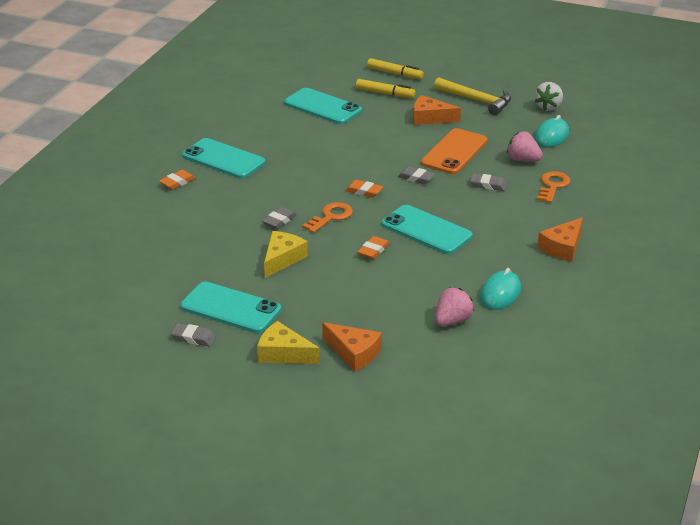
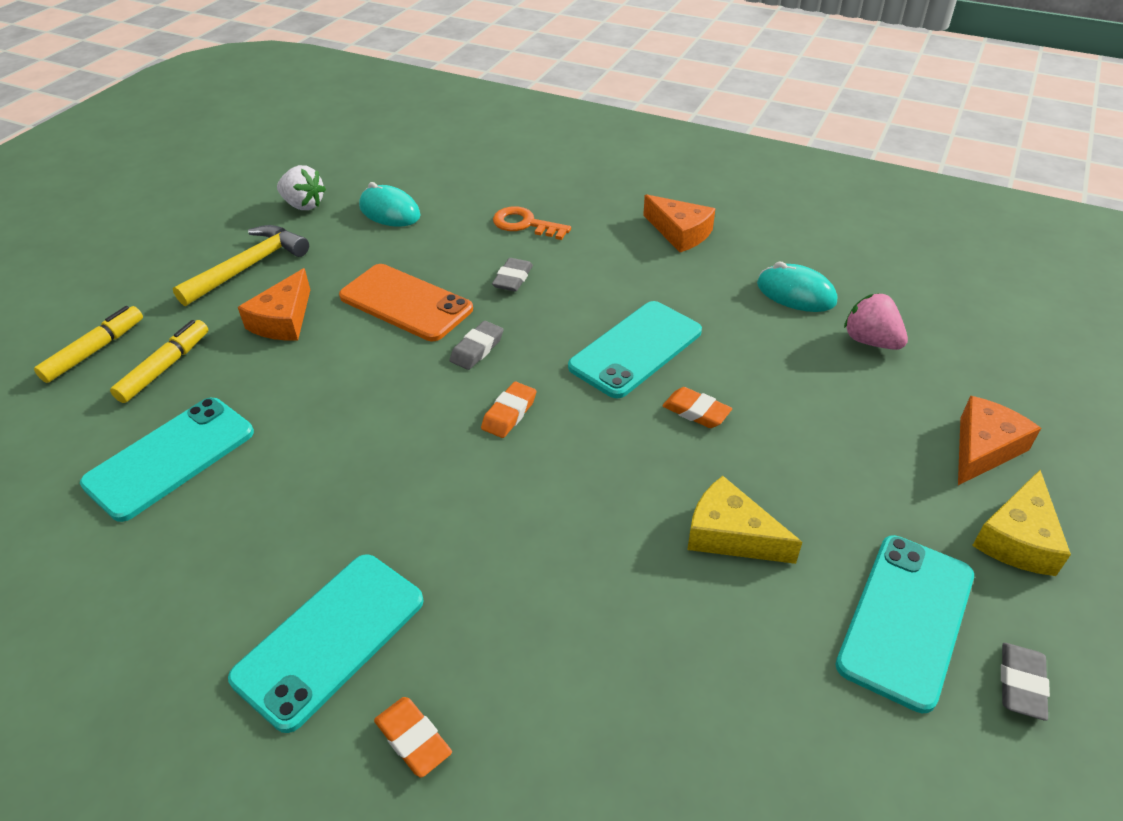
camera: 85 degrees left, 10 degrees up
(279, 221) = (598, 537): grey eraser -> none
(331, 217) = (589, 461): orange key -> none
(523, 160) = (449, 241): pink strawberry -> none

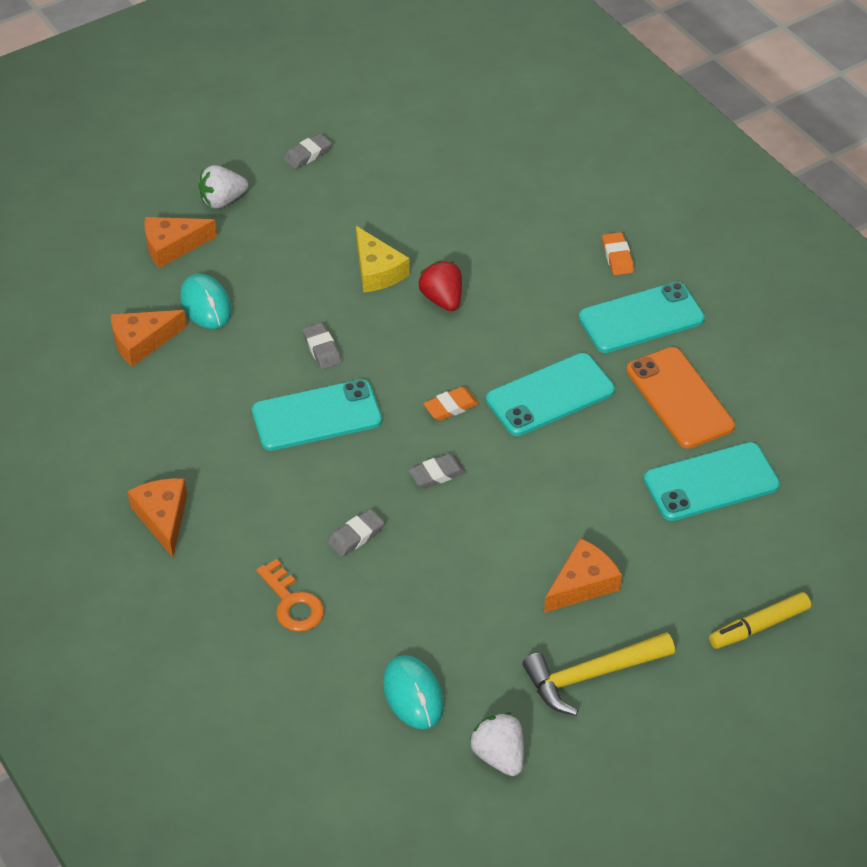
camera: 150 degrees left, 5 degrees up
(165, 367) = (699, 576): yellow marker -> none
(406, 303) = (466, 552): orange phone -> orange phone (679, 398)
(617, 535) = (442, 299): none -> red strawberry
(696, 412) = (322, 349): orange eraser -> grey eraser
(796, 293) = (143, 406): turquoise mouse -> turquoise mouse (206, 304)
(870, 341) = (142, 342): pink strawberry -> orange cheese
(906, 619) = (329, 197): turquoise phone -> turquoise phone (550, 395)
(1018, 538) = (222, 200): yellow cheese -> white strawberry

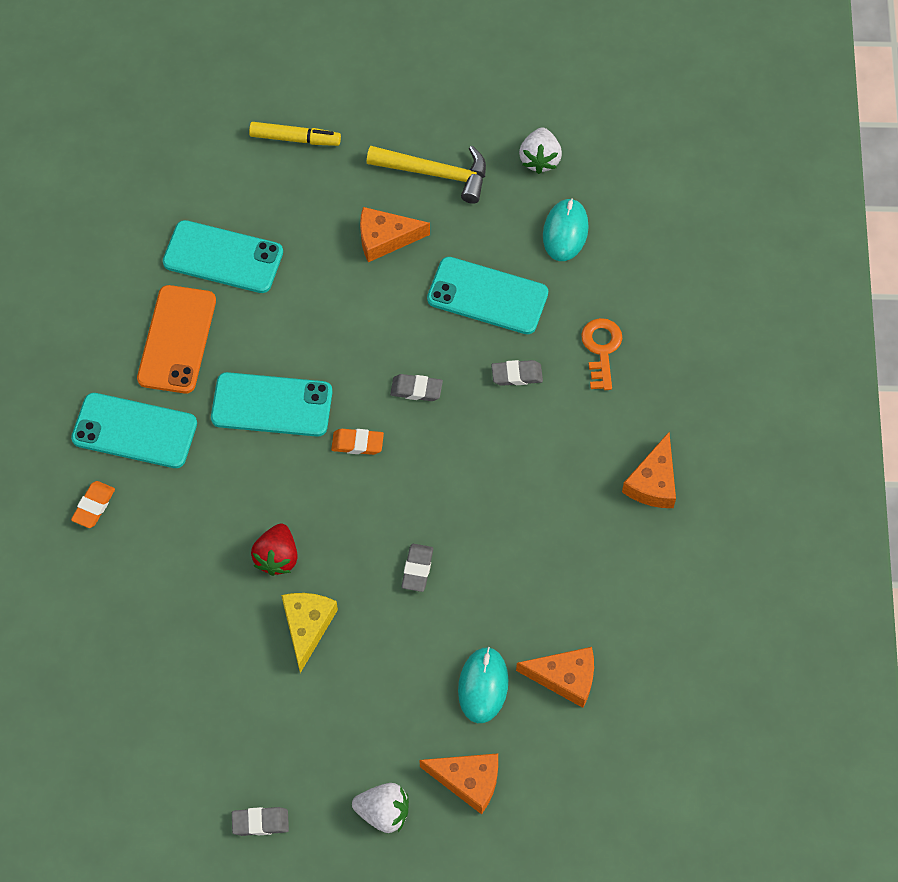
camera: 145 degrees left, 15 degrees up
(316, 416) = (470, 503): turquoise phone -> turquoise phone (487, 296)

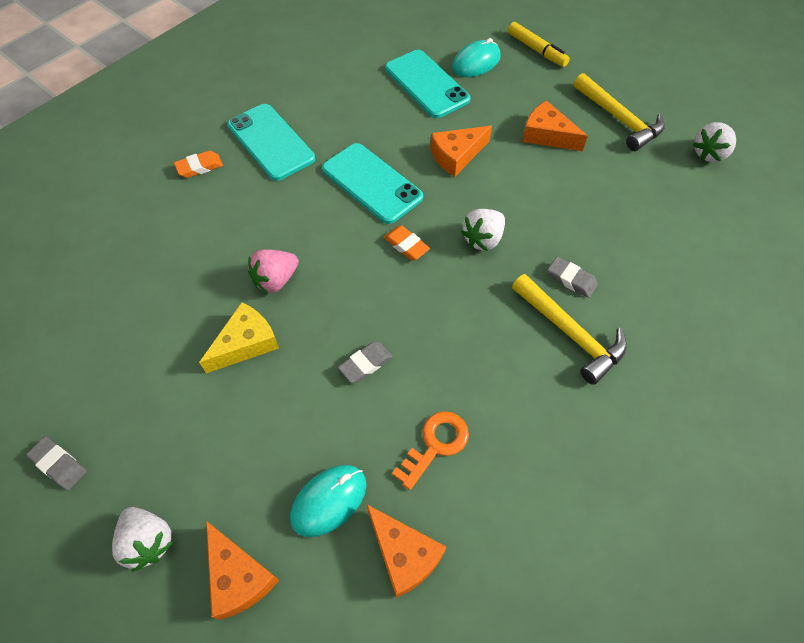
camera: 40 degrees right, 5 degrees down
(177, 339) = (351, 110): orange phone -> none
(277, 557) = (275, 280): red strawberry -> pink strawberry
(416, 390) = (483, 239): grey eraser -> white strawberry
(487, 296) = (593, 213): turquoise phone -> none
(551, 424) = (570, 333): none -> yellow hammer
(565, 232) = (693, 209): turquoise mouse -> turquoise mouse (476, 63)
(601, 349) = (659, 307): orange key -> orange key (435, 444)
(653, 482) = (626, 443): orange cheese -> orange cheese (456, 156)

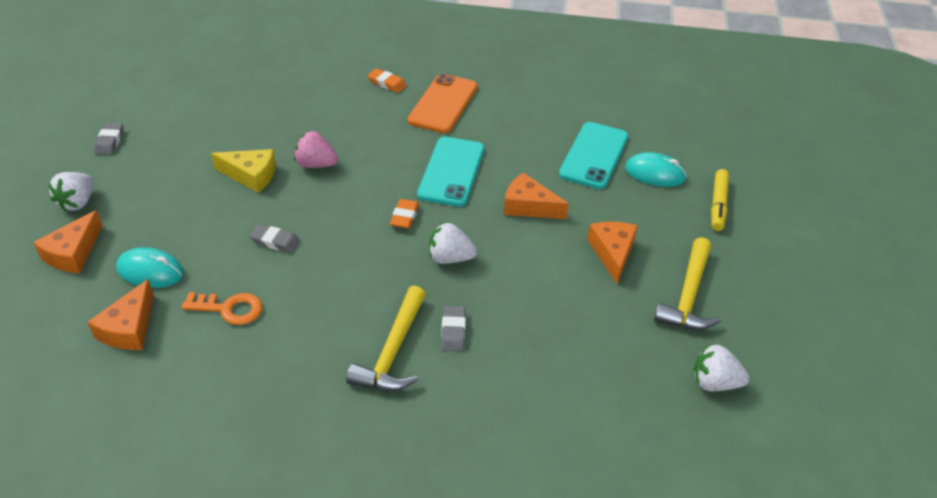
camera: 55 degrees right, 15 degrees down
(271, 142) = (443, 104): turquoise phone -> orange phone

